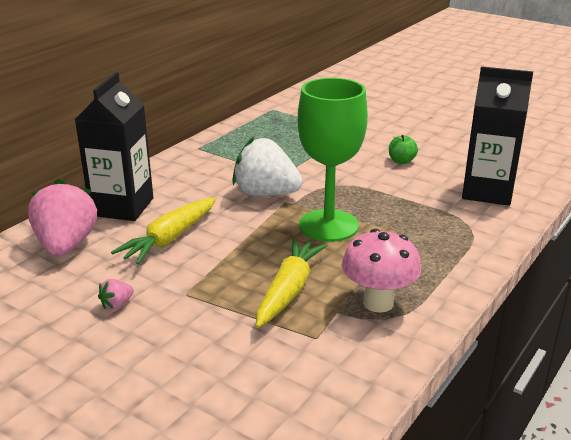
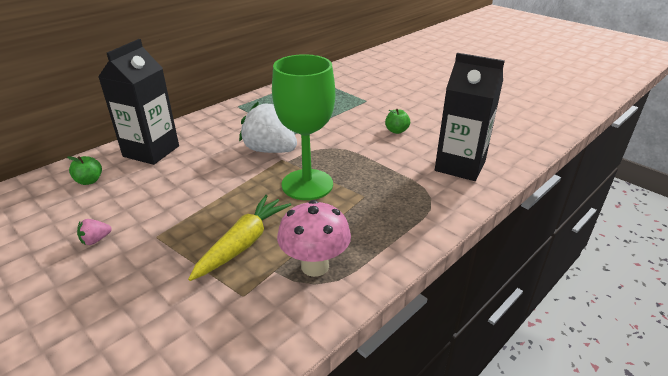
camera: 10 degrees right, 5 degrees up
(66, 245) = (89, 181): pink strawberry -> green apple
(170, 239) = (172, 183): yellow carrot -> none

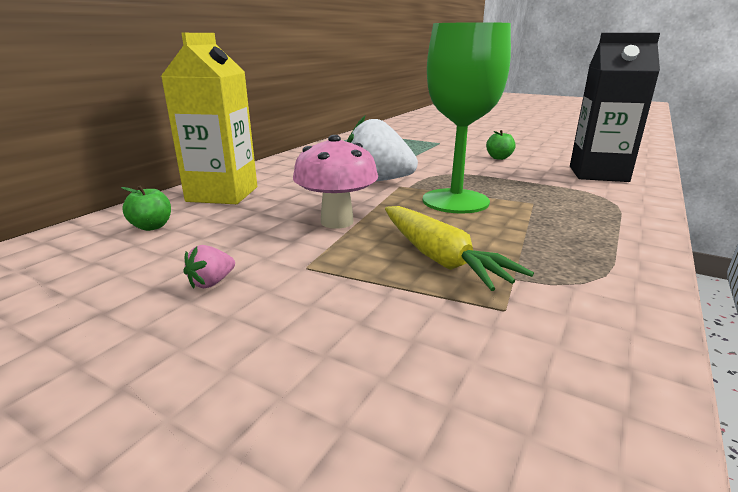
camera: 15 degrees left, 10 degrees down
(151, 151) = (222, 194): black carton -> yellow carton
(243, 243) = (439, 258): yellow carrot -> yellow carrot turned 135 degrees clockwise
(315, 266) = (560, 266): pink mushroom -> pink mushroom (337, 222)

